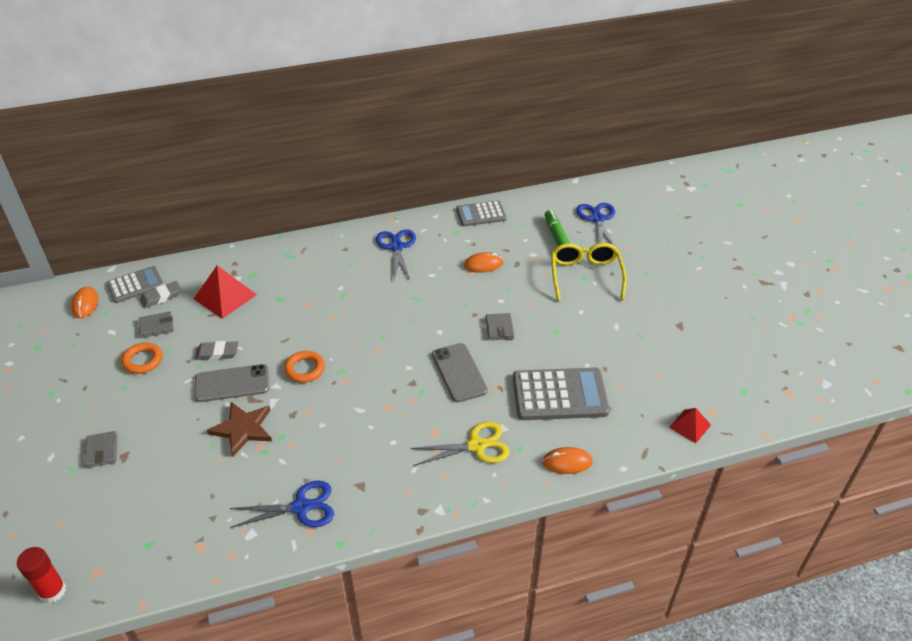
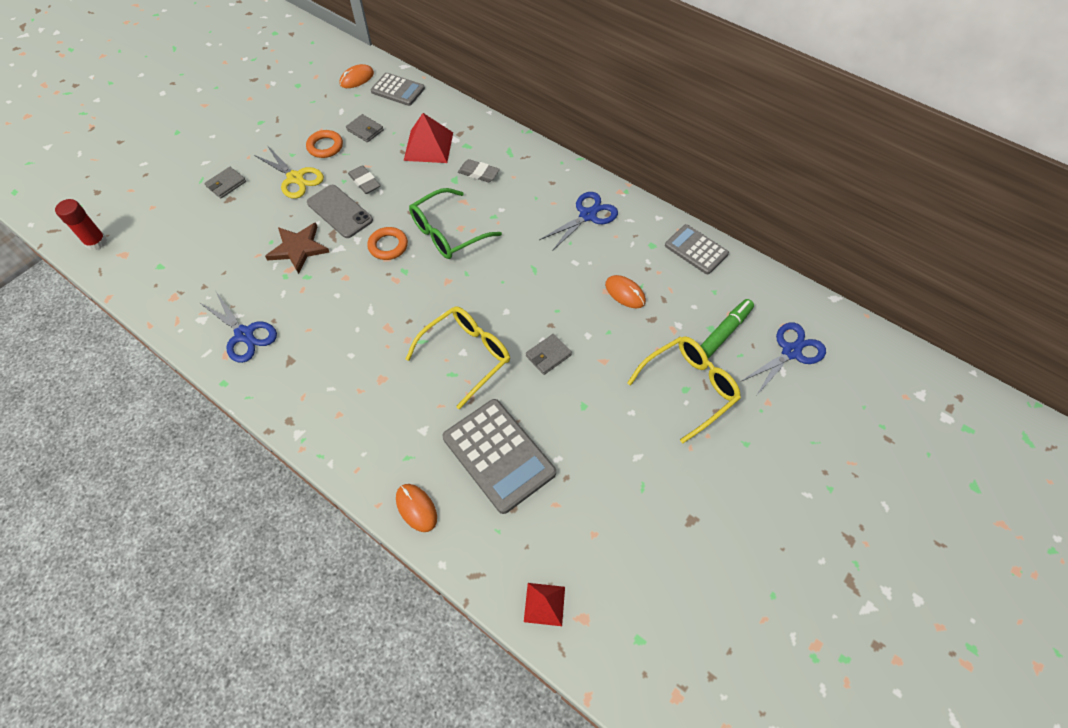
camera: 55 degrees right, 15 degrees up
(161, 297) = (397, 112): grey eraser -> grey eraser (478, 173)
(330, 327) = (448, 232): none -> green glasses
(459, 372) = (466, 356): grey phone -> yellow glasses
(476, 445) = (387, 420): yellow scissors -> yellow scissors (295, 178)

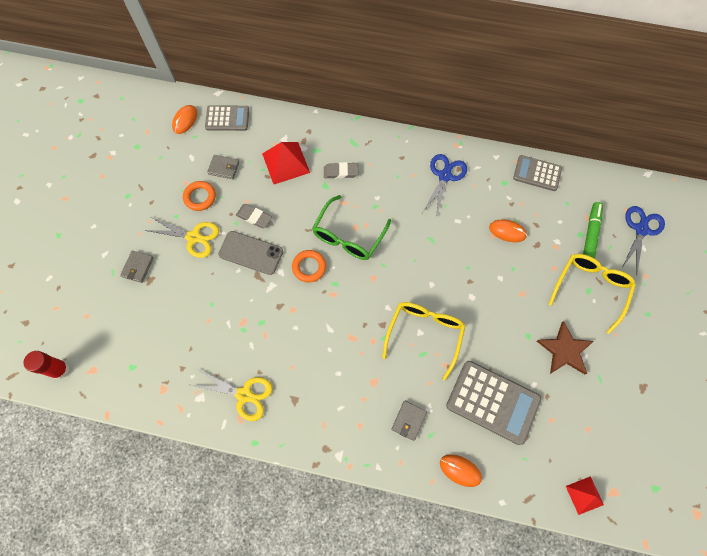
camera: 25 degrees left, 10 degrees up
(244, 334) = (244, 395): blue scissors -> yellow scissors
(298, 248) = (238, 300): brown star -> brown star (564, 350)
(548, 355) = (482, 307): grey wallet -> grey wallet (408, 420)

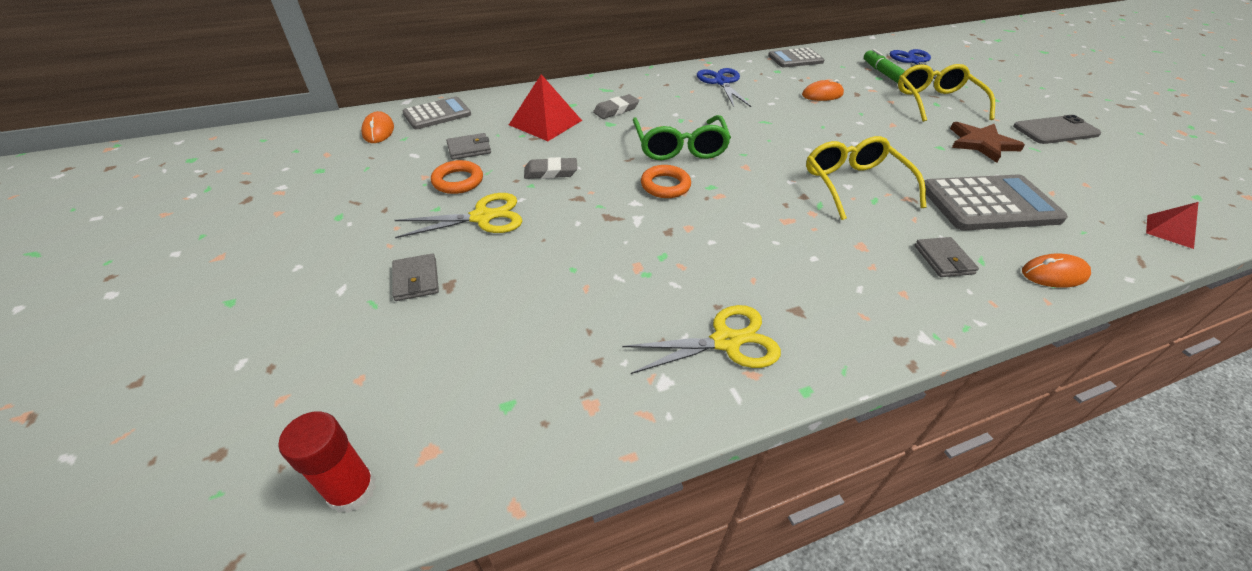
camera: 35 degrees left, 25 degrees down
(251, 253) = (578, 201): grey phone -> grey phone (1055, 130)

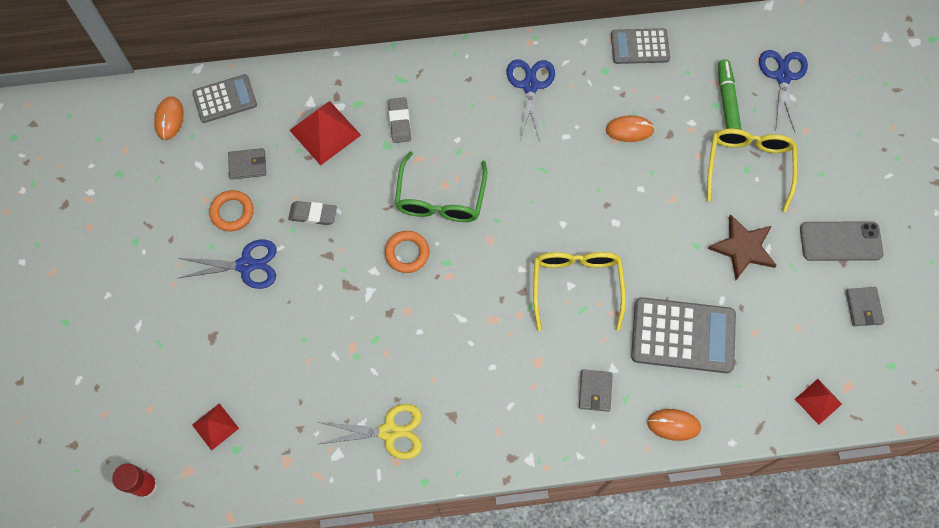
camera: 15 degrees right, 25 degrees up
(416, 280) = (190, 327): grey wallet -> grey wallet (863, 307)
(468, 382) = (215, 426): none -> red pyramid
(482, 217) = (246, 265): yellow scissors -> blue scissors
(616, 110) = (399, 122): grey eraser -> grey eraser turned 75 degrees counterclockwise

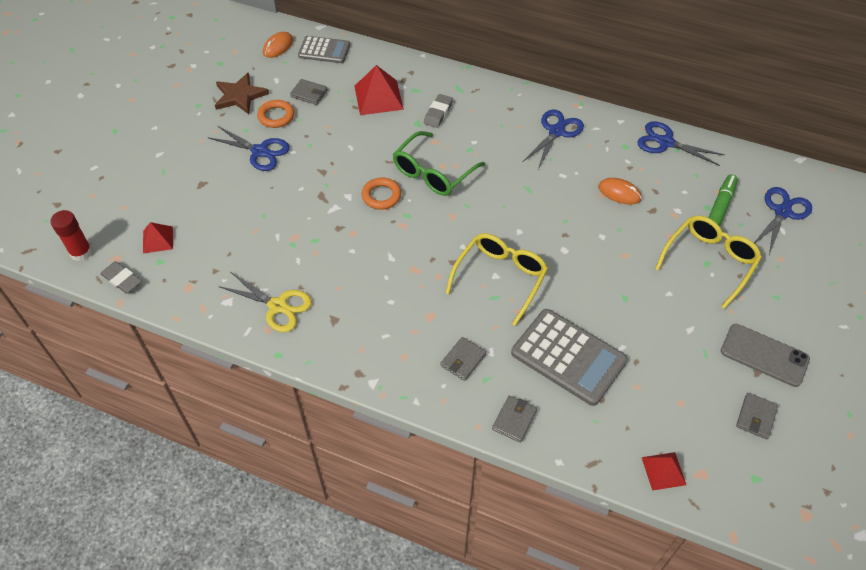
camera: 30 degrees right, 15 degrees down
(313, 214) = (331, 142): grey eraser -> grey eraser (122, 279)
(639, 47) = (665, 142): grey calculator -> blue scissors
(673, 425) = (514, 420): orange mouse -> grey wallet
(743, 248) = (666, 318): brown star -> brown star (240, 96)

